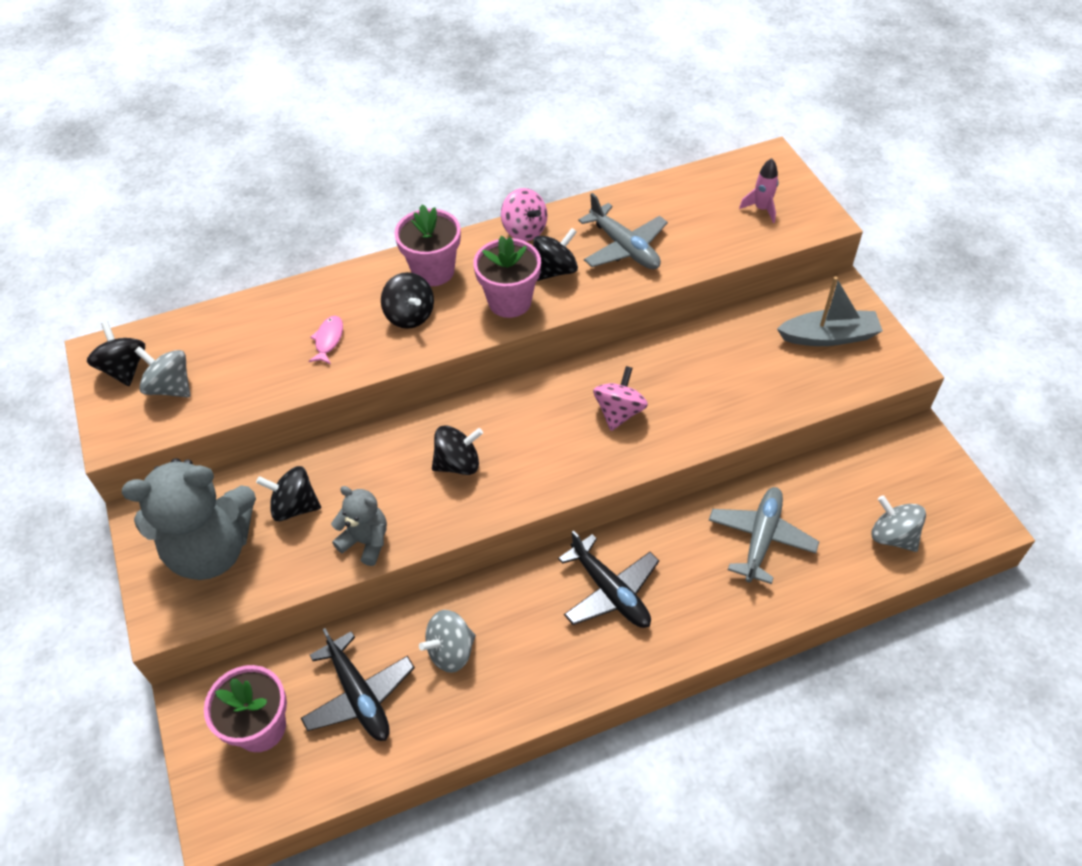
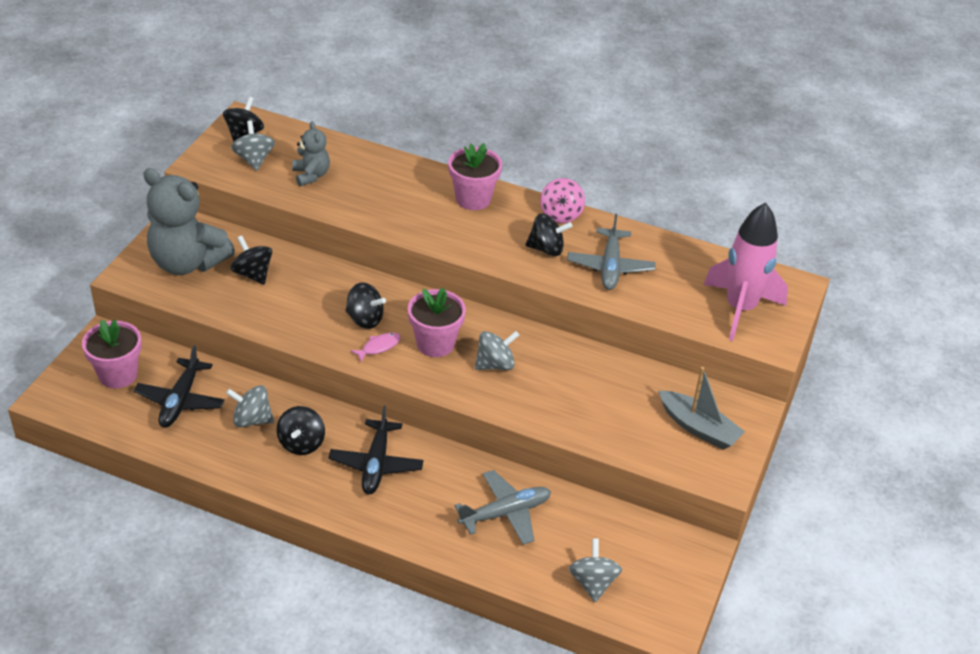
camera: 40 degrees right, 10 degrees down
(328, 340) = (364, 193): pink fish -> pink fish (378, 347)
(366, 541) = (265, 318): grey teddy bear -> grey teddy bear (311, 175)
(410, 315) = (426, 213): black spinning top -> black spinning top (301, 443)
(509, 301) = (494, 246): pink flower pot -> pink flower pot (435, 344)
(619, 412) = (495, 364): pink spinning top -> grey spinning top
(761, 209) = (740, 309): pink rocket -> pink rocket, size x2.30

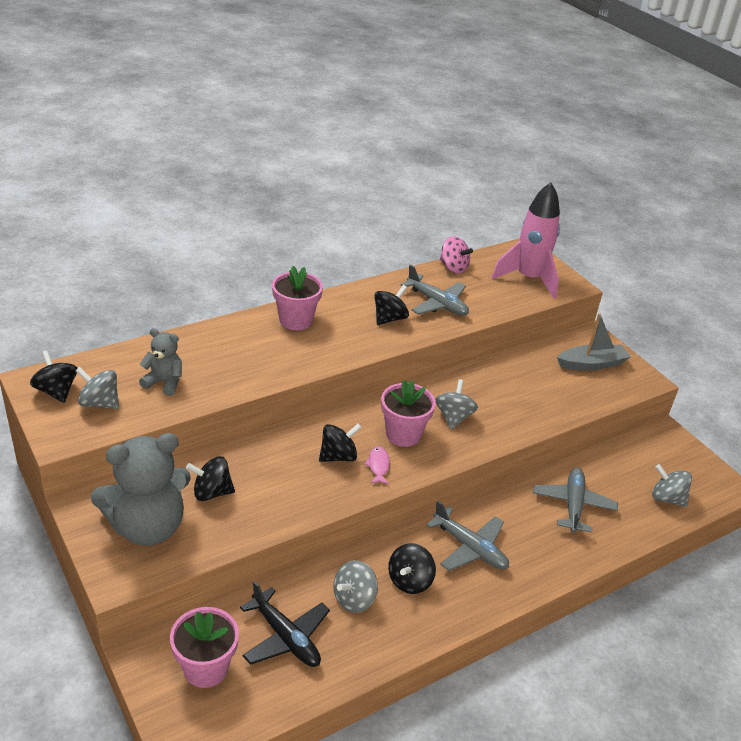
camera: 55 degrees left, 5 degrees down
(301, 443) = (410, 581): black spinning top -> black spinning top turned 75 degrees clockwise
(376, 464) = (470, 548): black plane -> grey plane
(561, 214) = (359, 293): pink spinning top -> pink spinning top (453, 267)

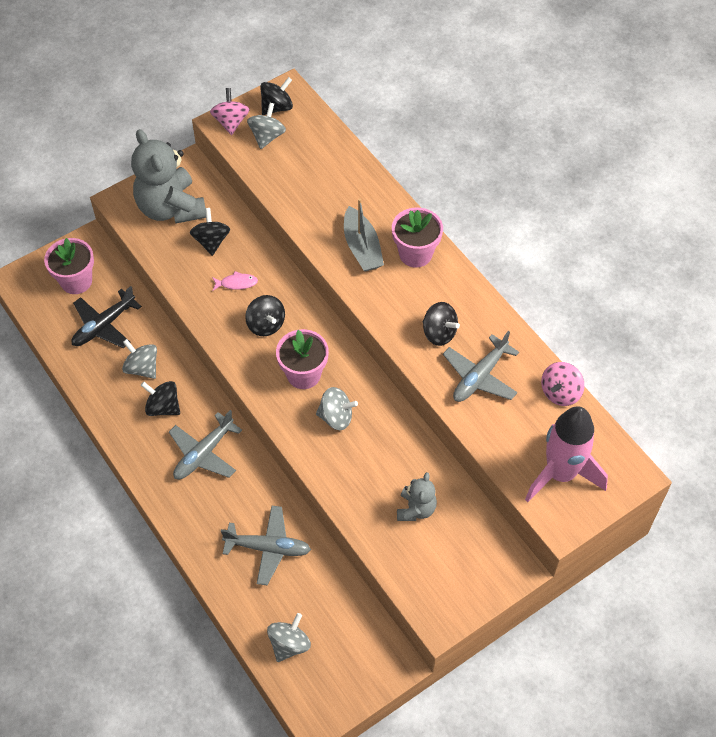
camera: 90 degrees right, 20 degrees up
(62, 430) = (231, 122): none -> pink spinning top
(164, 382) = (300, 172): grey teddy bear -> grey teddy bear (416, 509)
(378, 466) = (258, 356): pink fish -> pink fish (236, 283)
(592, 364) = (456, 561): grey boat -> grey boat (362, 247)

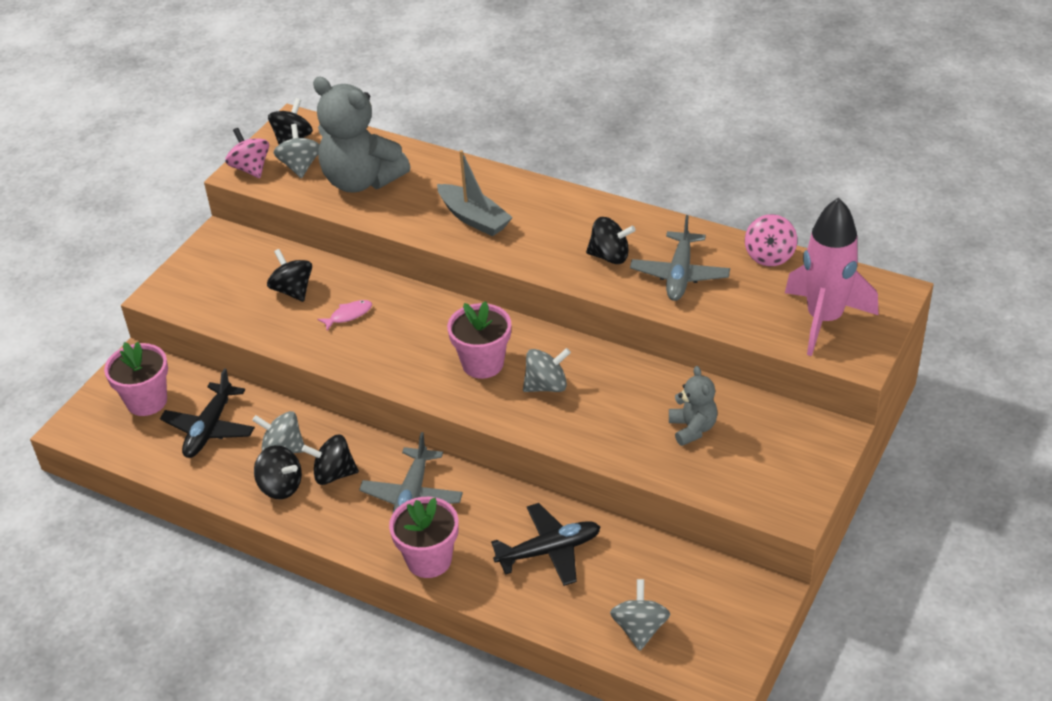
camera: 25 degrees left, 15 degrees down
(171, 208) = (225, 279): grey teddy bear -> grey teddy bear (361, 181)
(266, 324) = (408, 338): black spinning top -> black spinning top (281, 486)
(268, 548) = (549, 551): grey plane -> black plane
(415, 254) = (534, 203): pink flower pot -> pink flower pot (429, 560)

